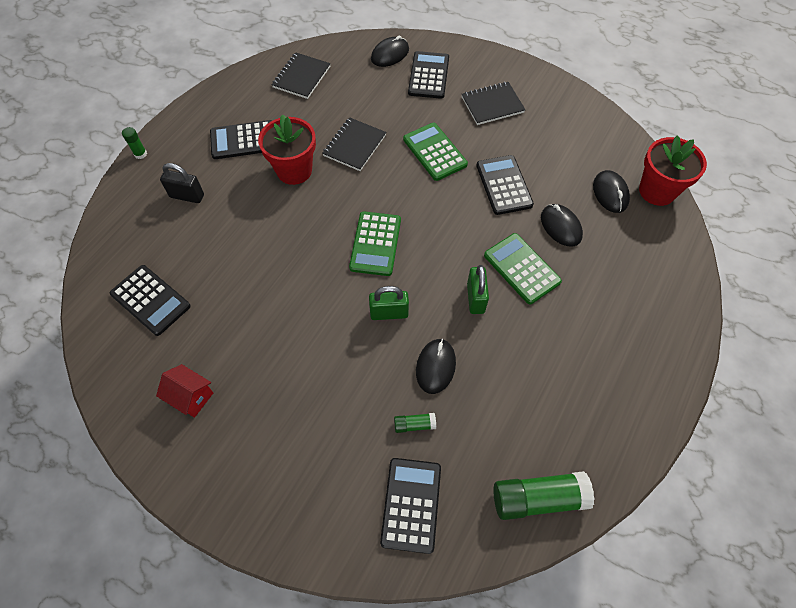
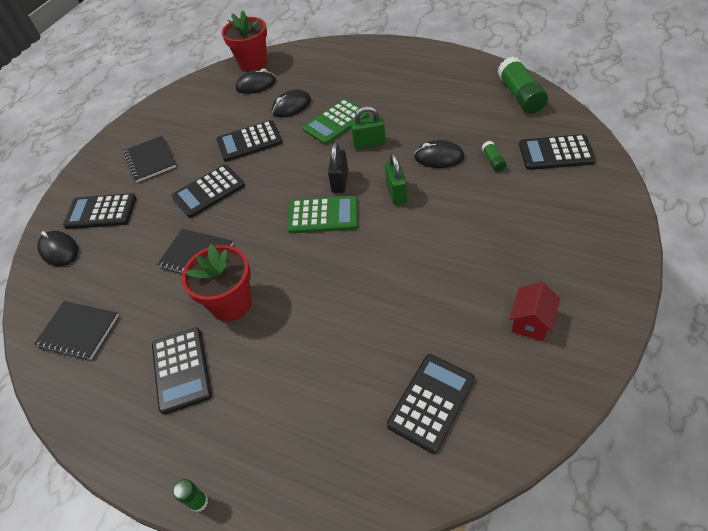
camera: 90 degrees left, 10 degrees down
(187, 196) = (273, 410): black padlock -> black padlock (340, 182)
(435, 152) = (208, 191): green calculator -> black calculator

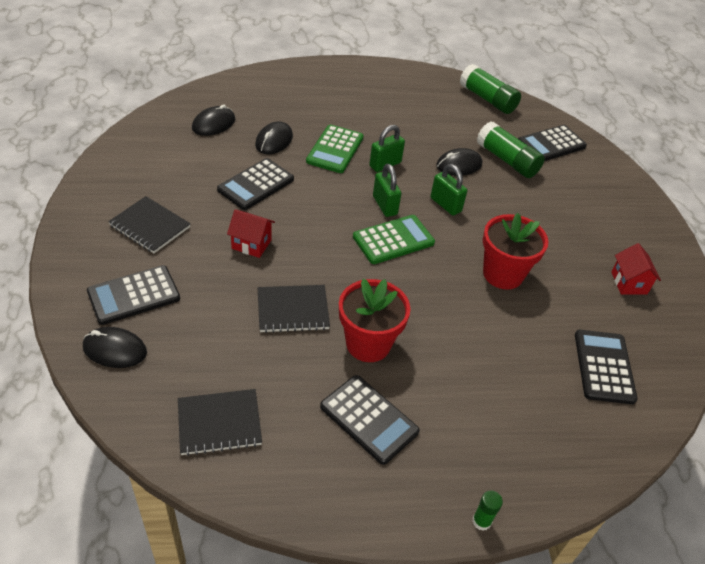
camera: 40 degrees left, 5 degrees down
(208, 191) = (251, 244): black calculator -> red house
(253, 63) = (190, 102): red flower pot -> red flower pot (503, 274)
(340, 182) = (385, 205): black padlock -> green padlock
(493, 161) = (507, 160): green glue stick -> green glue stick, size x2.10

